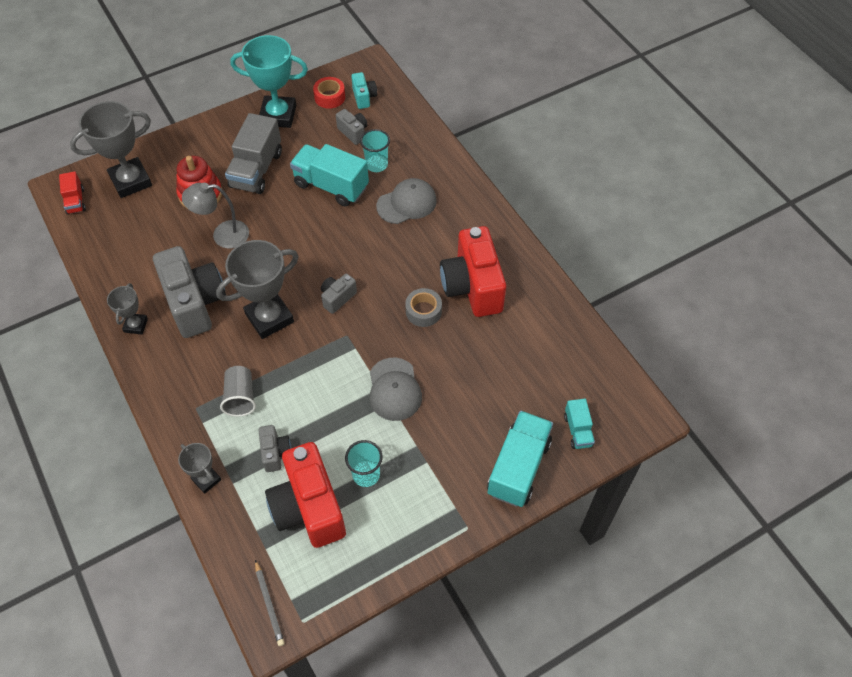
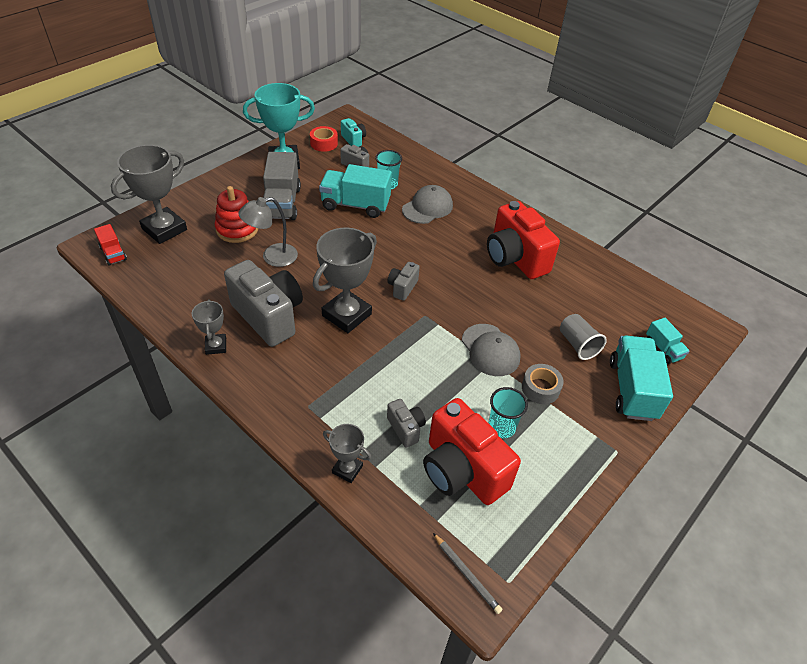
camera: 20 degrees left, 10 degrees down
(240, 397) = (349, 387): grey cup -> grey cup (577, 345)
(423, 311) = (483, 284): grey tape -> grey tape (540, 388)

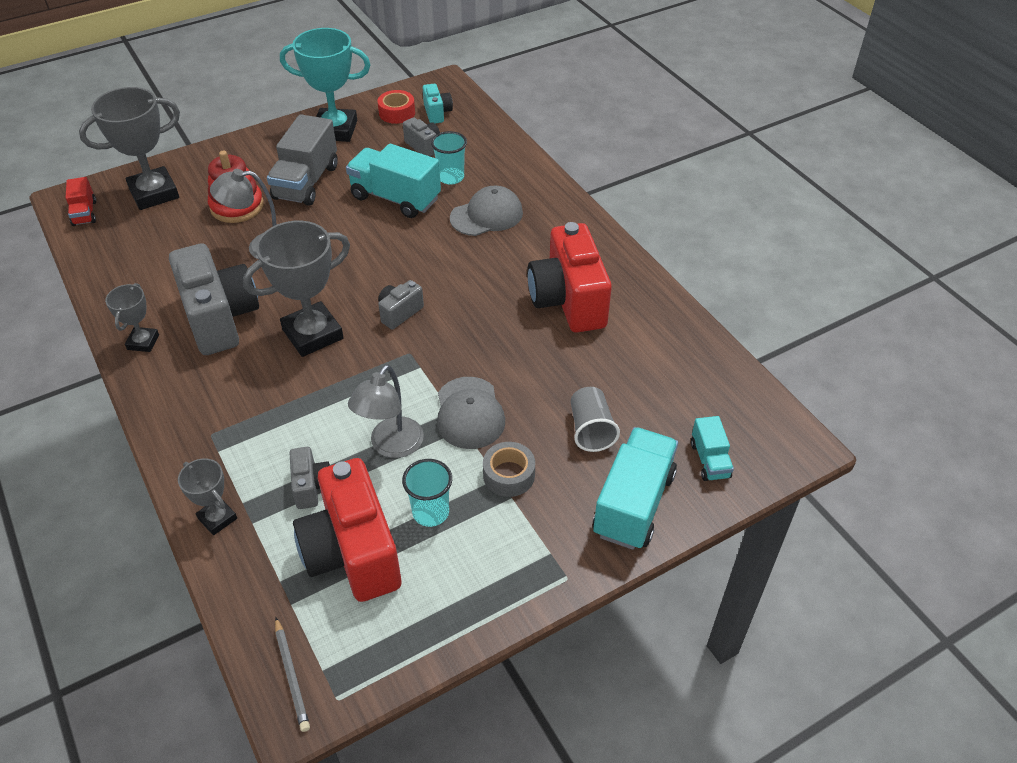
camera: 20 degrees right, 0 degrees up
(448, 386) = (391, 446): none -> grey lamp

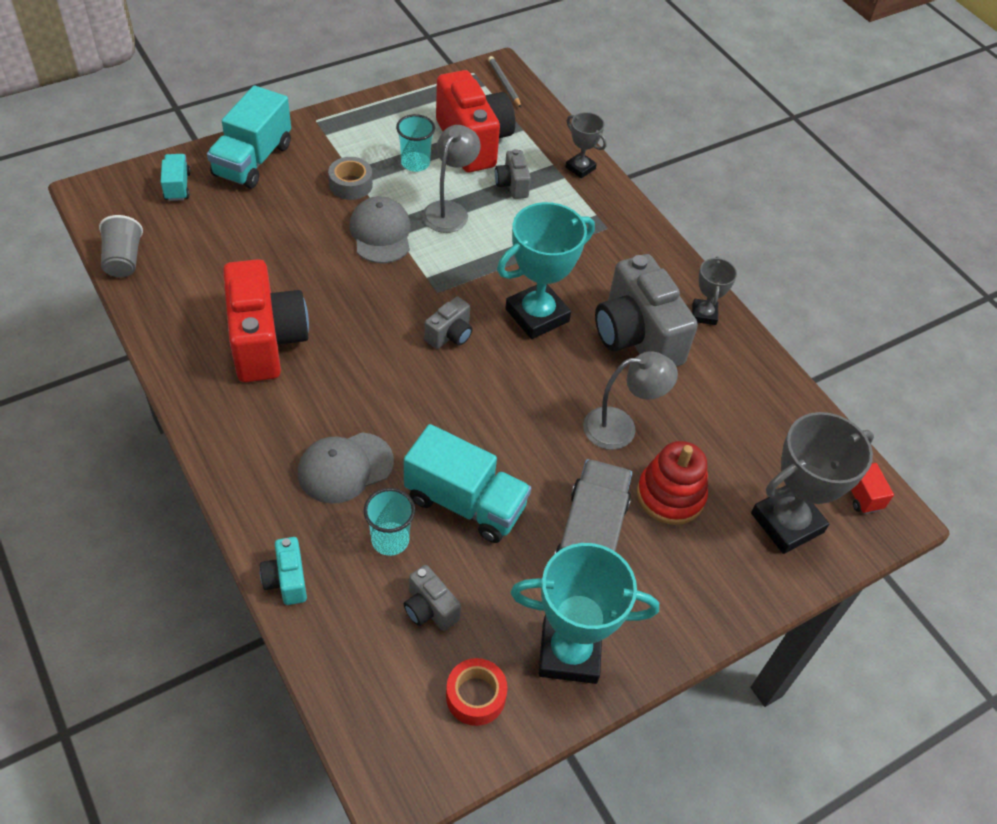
camera: 175 degrees right, 5 degrees up
(313, 334) = (537, 315): grey trophy -> turquoise trophy
(437, 113) = (409, 693): turquoise camera -> turquoise camera (286, 580)
(591, 430) = (273, 214): grey cup -> grey cup (123, 260)

